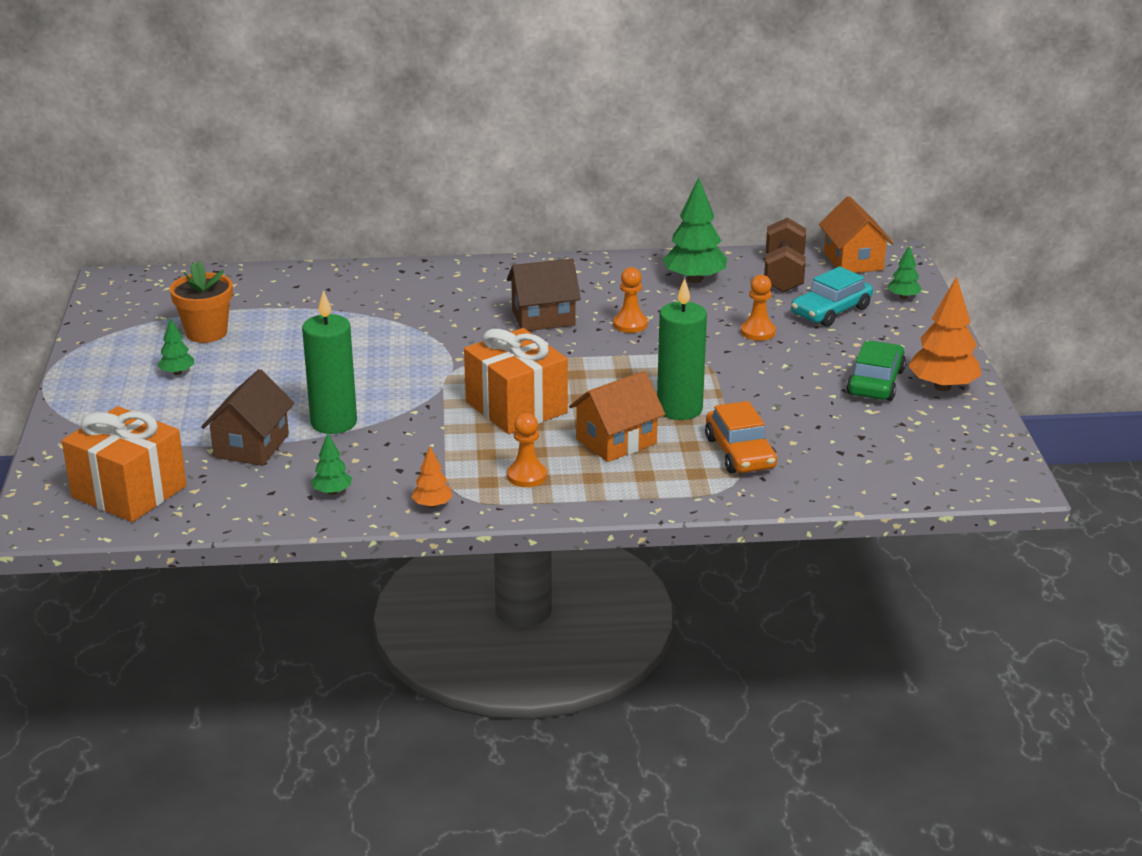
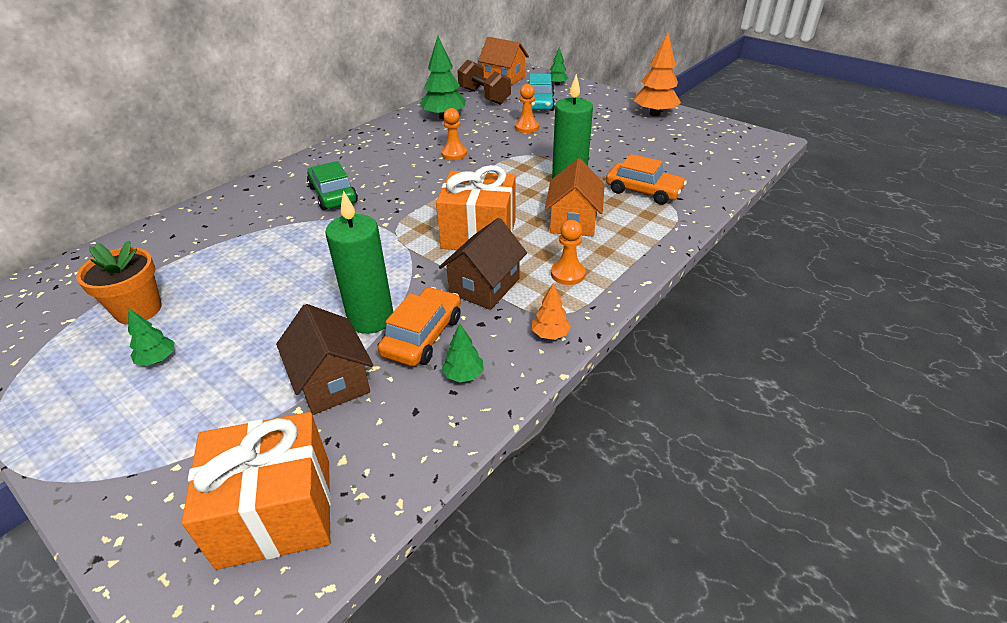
camera: 45 degrees left, 10 degrees up
(348, 453) = (422, 336): none -> orange car
(543, 317) = (396, 173): brown house -> brown house (484, 286)
(875, 382) = (625, 125): green car -> green car (333, 195)

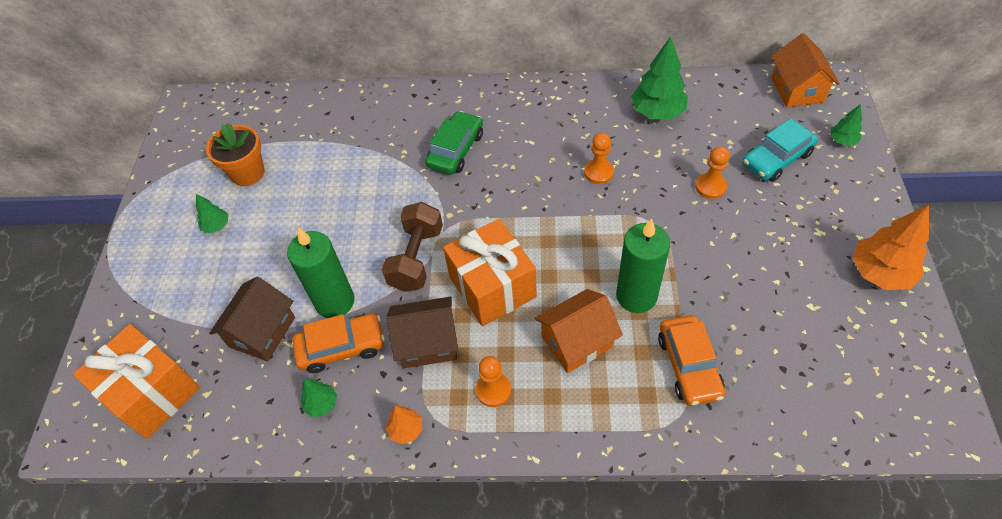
camera: 55 degrees right, 15 degrees up
(484, 96) = (735, 107): brown dumbbell -> brown dumbbell (416, 258)

